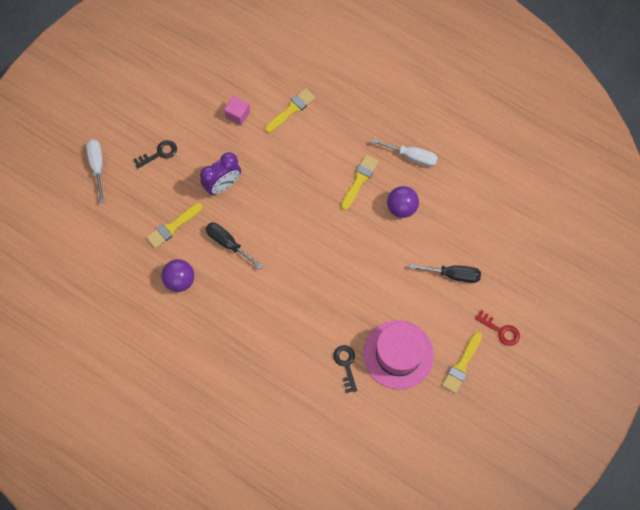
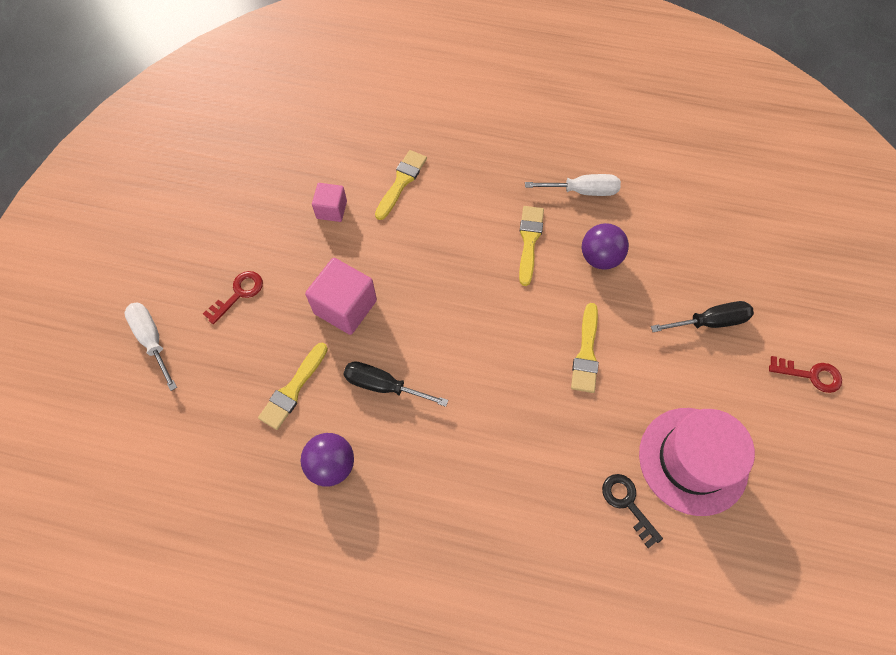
camera: 20 degrees left, 5 degrees down
(159, 153) = (239, 294): black key -> red key
(223, 185) = (345, 307): purple clock -> pink cube
(461, 365) = (786, 443): yellow brush -> yellow brush (586, 353)

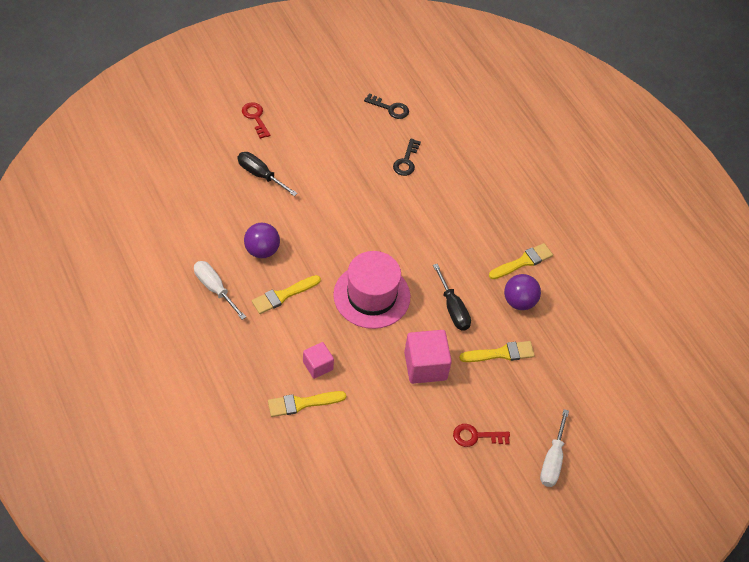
camera: 135 degrees left, 10 degrees down
(331, 210) = (364, 431): pink cube -> pink cube (318, 366)
(586, 353) = (336, 222): yellow brush -> yellow brush (523, 262)
(693, 460) = (356, 145): pink hat -> pink hat (371, 296)
(736, 557) = (390, 108): none -> black key

